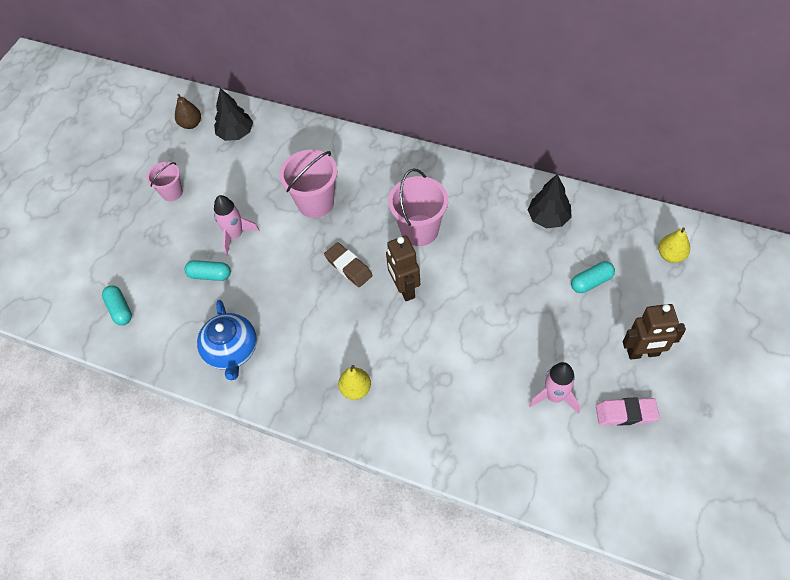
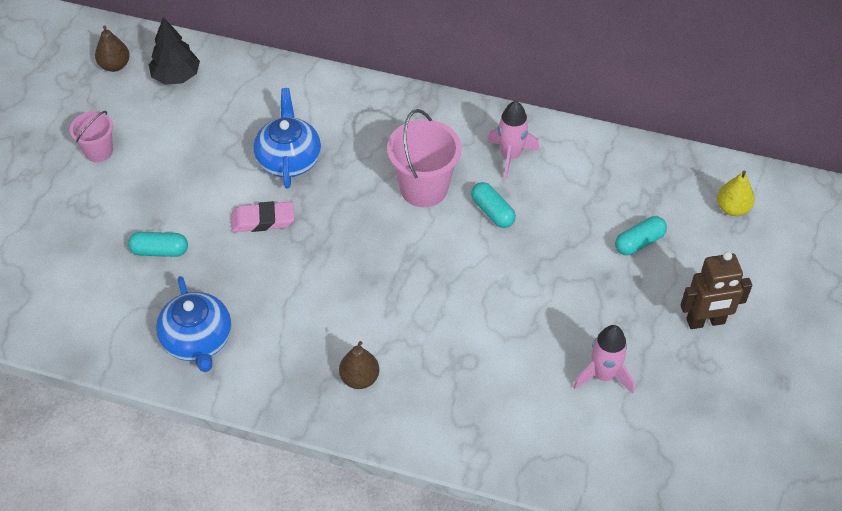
camera: 10 degrees left, 5 degrees down
(120, 309) = (46, 297): turquoise capsule -> turquoise capsule (492, 212)
(235, 235) = (188, 201): pink rocket -> pink rocket (510, 156)
(315, 203) = (289, 159): pink bucket -> blue teapot
(348, 267) = (338, 235): brown eraser -> none
(356, 389) = (359, 378): yellow pear -> brown pear
(404, 289) = (410, 258): brown robot -> none
(548, 218) = (582, 169): black tree -> none
(626, 413) = (689, 390): pink eraser -> pink eraser (263, 220)

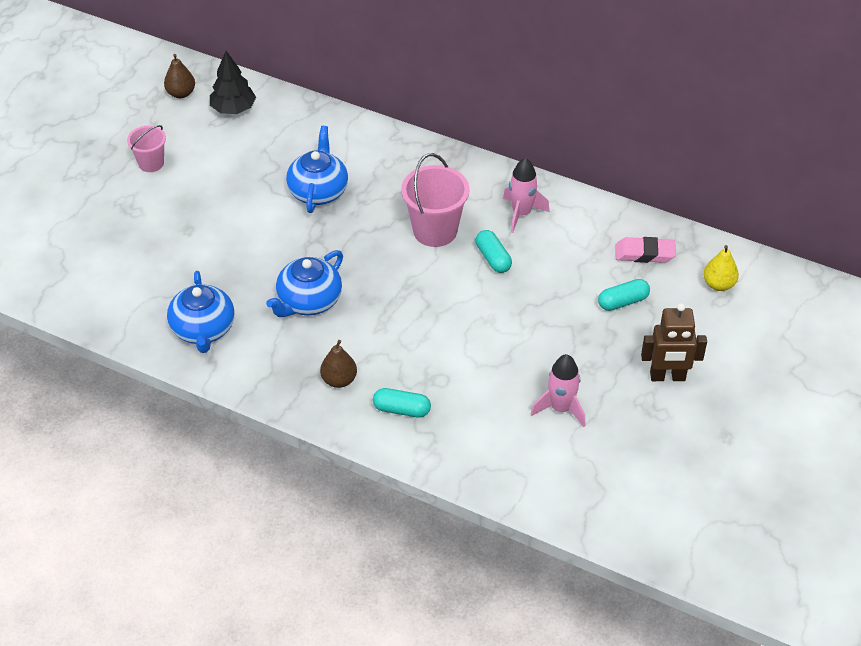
camera: 10 degrees right, 5 degrees down
(160, 251) = (186, 252): turquoise capsule -> turquoise capsule (402, 409)
(263, 220) = (283, 239): pink eraser -> pink eraser (644, 253)
(306, 290) = (308, 301): none -> blue teapot

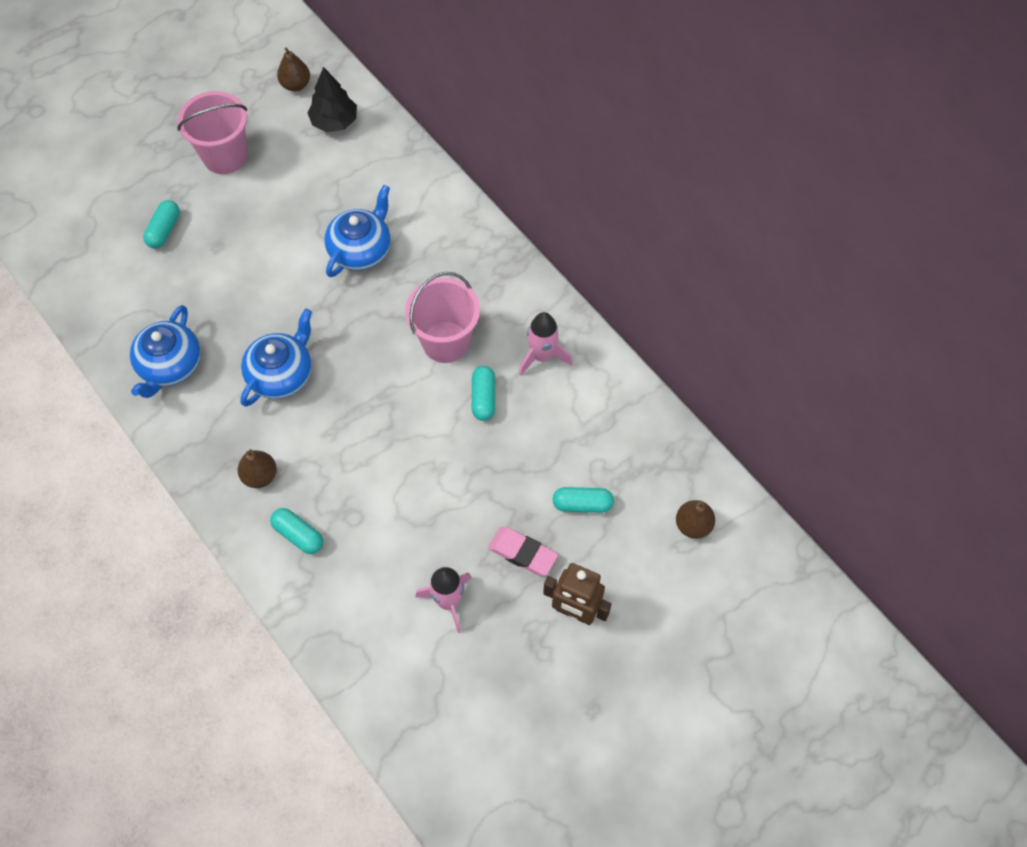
camera: 25 degrees right, 15 degrees up
(131, 234) = (164, 230): none -> turquoise capsule
(151, 163) = (225, 156): pink bucket -> pink bucket, size x1.68
(308, 301) = (281, 374): blue teapot -> blue teapot turned 150 degrees clockwise
(644, 253) = (638, 456): pink eraser -> pink eraser (522, 553)
(718, 284) = (693, 525): yellow pear -> brown pear

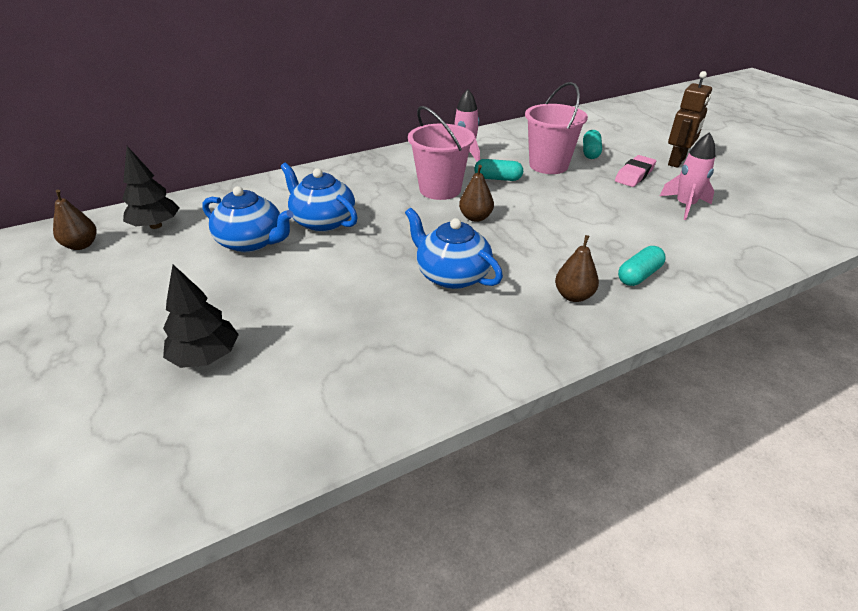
camera: 80 degrees left, 25 degrees down
(164, 230) = (206, 357): turquoise capsule -> black tree
(170, 366) = (418, 359): blue teapot -> blue teapot (252, 242)
(225, 156) = (132, 299): pink bucket -> pink bucket (548, 165)
(693, 525) = (602, 123): brown pear -> brown pear (475, 217)

